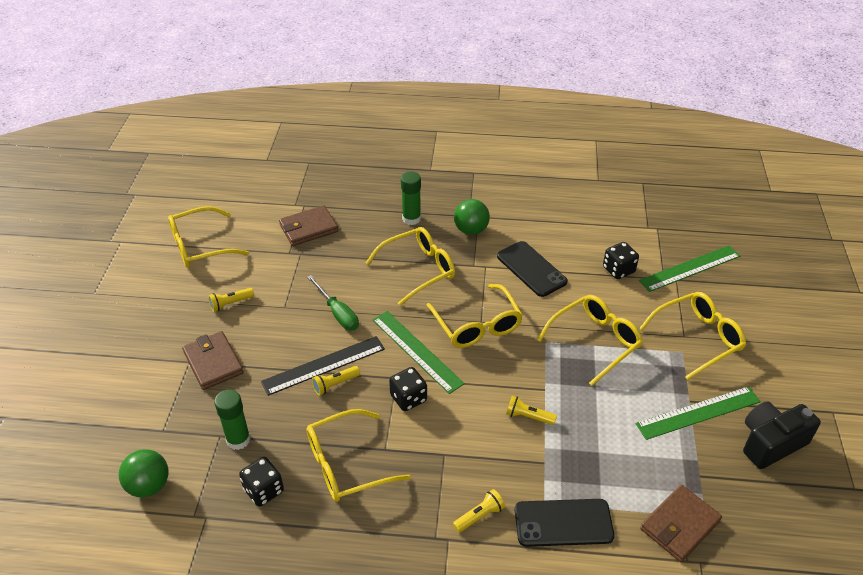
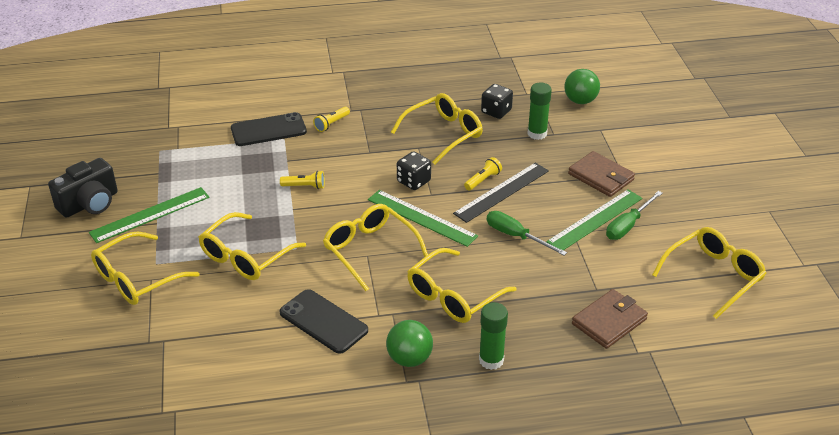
camera: 165 degrees right, 5 degrees down
(230, 304) = (628, 225): yellow flashlight -> green screwdriver
(618, 270) = (218, 340): black dice -> none
(680, 525) = (180, 142): brown wallet -> none
(690, 268) = (128, 359): green ruler -> green ruler (595, 220)

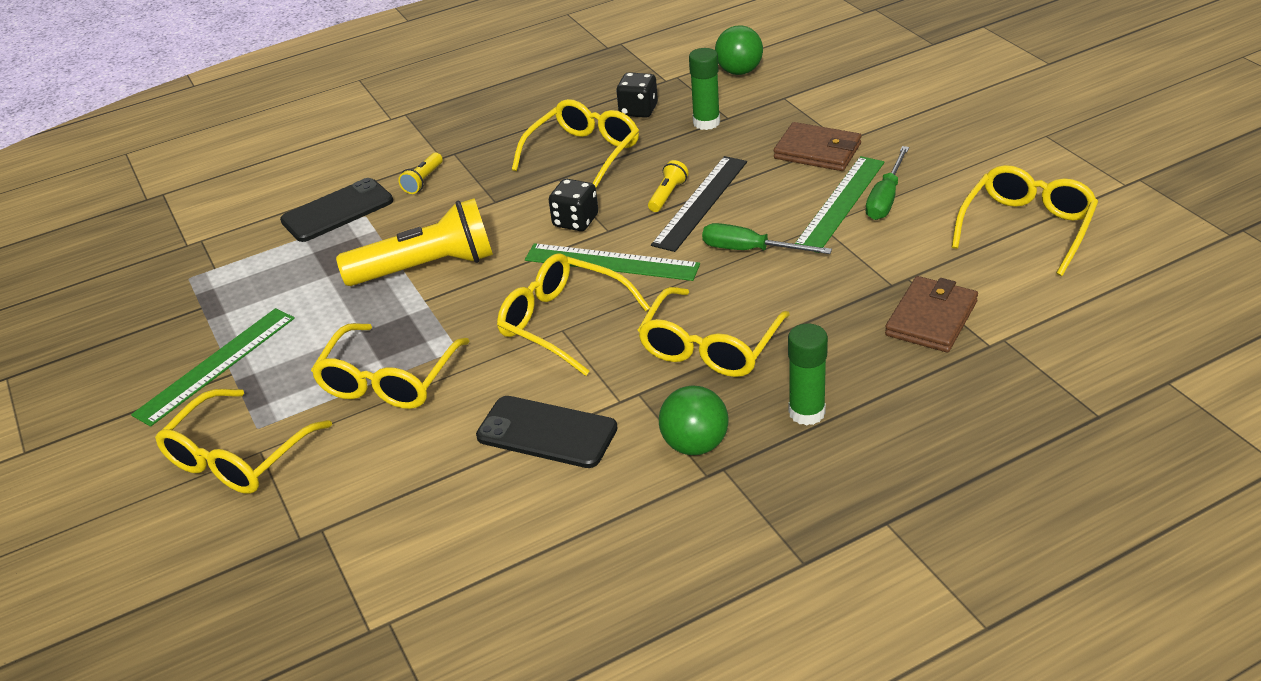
camera: 15 degrees left, 0 degrees up
(90, 203) = (114, 376): black camera -> none
(305, 186) = (427, 267): yellow flashlight -> yellow flashlight, size x2.32

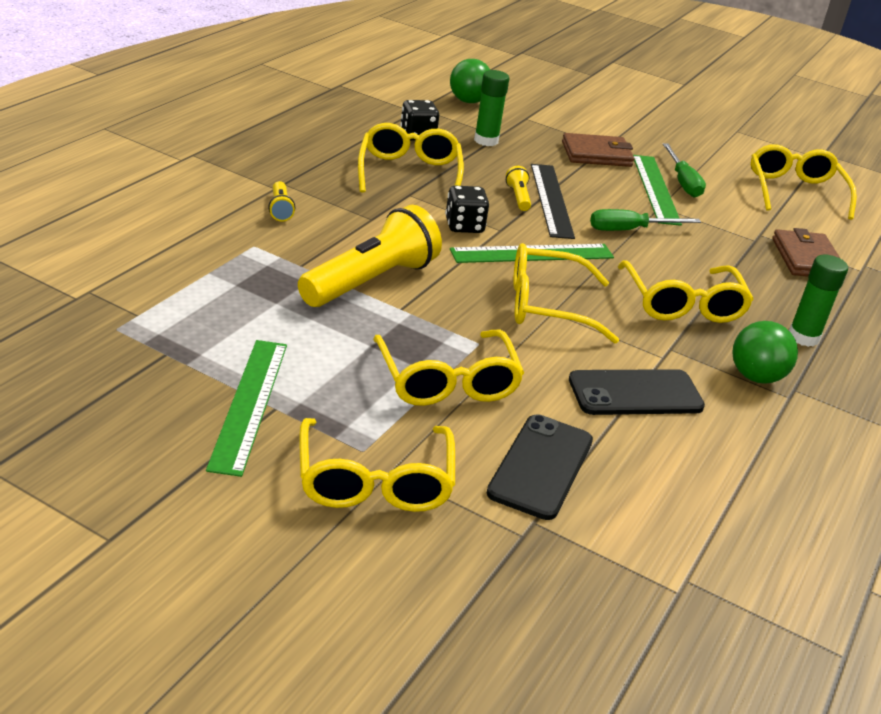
camera: 40 degrees left, 5 degrees down
(337, 211) = (219, 245): black phone -> black phone (541, 467)

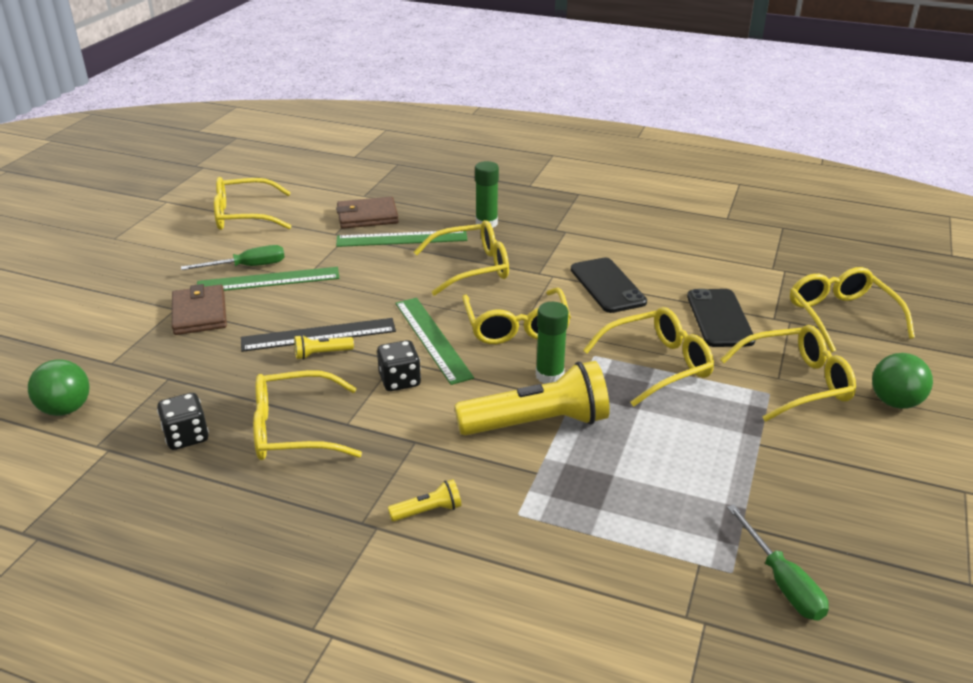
camera: 95 degrees left, 0 degrees up
(249, 404) = (767, 458): green ruler -> green ruler (402, 239)
(371, 281) = (538, 423): yellow flashlight -> yellow flashlight turned 135 degrees clockwise
(486, 140) = (186, 385): green glue stick -> green glue stick (549, 376)
(527, 601) = (841, 316): none -> yellow glasses
(541, 467) = (719, 318): black phone -> black phone turned 75 degrees clockwise
(630, 230) = (359, 292): green screwdriver -> green screwdriver (781, 581)
(755, 377) = (551, 242): green ball -> green ball (895, 402)

